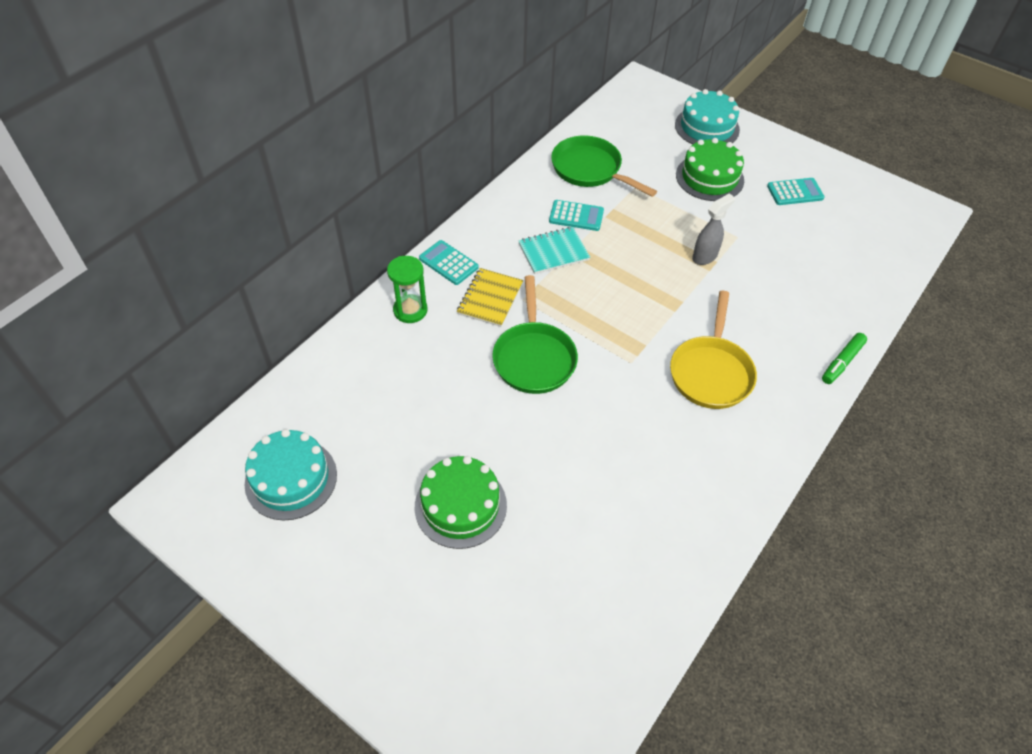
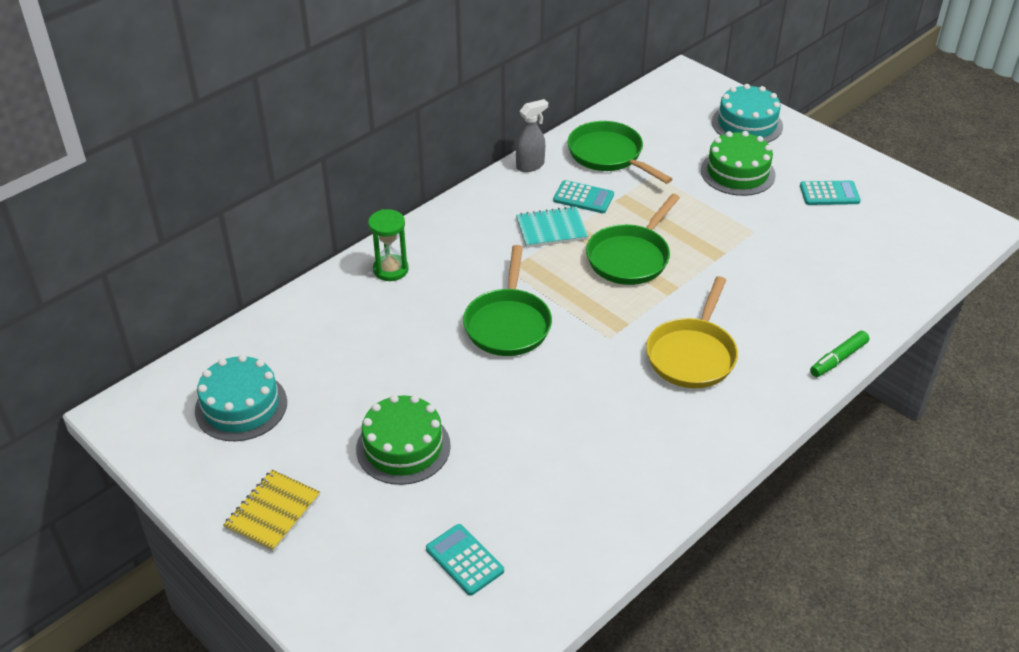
camera: 10 degrees right, 10 degrees down
(448, 263) = (439, 230): turquoise calculator -> turquoise calculator (464, 560)
(490, 299) = (475, 266): yellow notebook -> yellow notebook (273, 512)
(632, 274) = (630, 257): none -> green pan
(705, 256) = (713, 247): grey spray bottle -> grey spray bottle (530, 165)

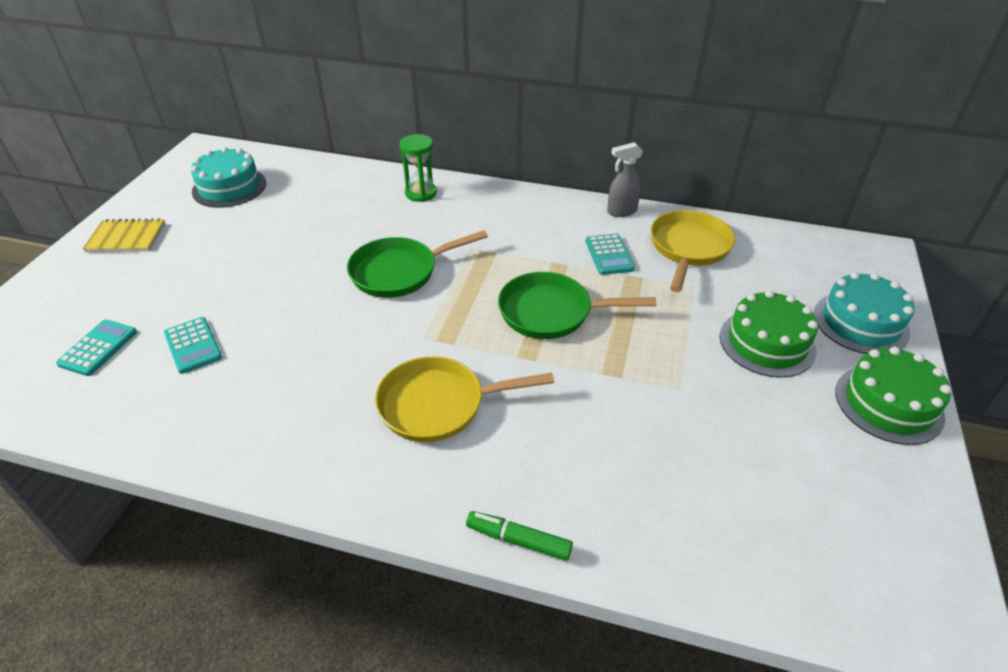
camera: 60 degrees right, 0 degrees up
(403, 447) = (218, 271): green cake -> green cake (888, 404)
(530, 165) = (621, 211): grey spray bottle -> grey spray bottle turned 135 degrees clockwise
(551, 229) = (546, 252): turquoise notebook -> none
(609, 155) = (688, 248): green pan -> yellow pan
(829, 194) = (820, 434): turquoise calculator -> turquoise calculator (193, 345)

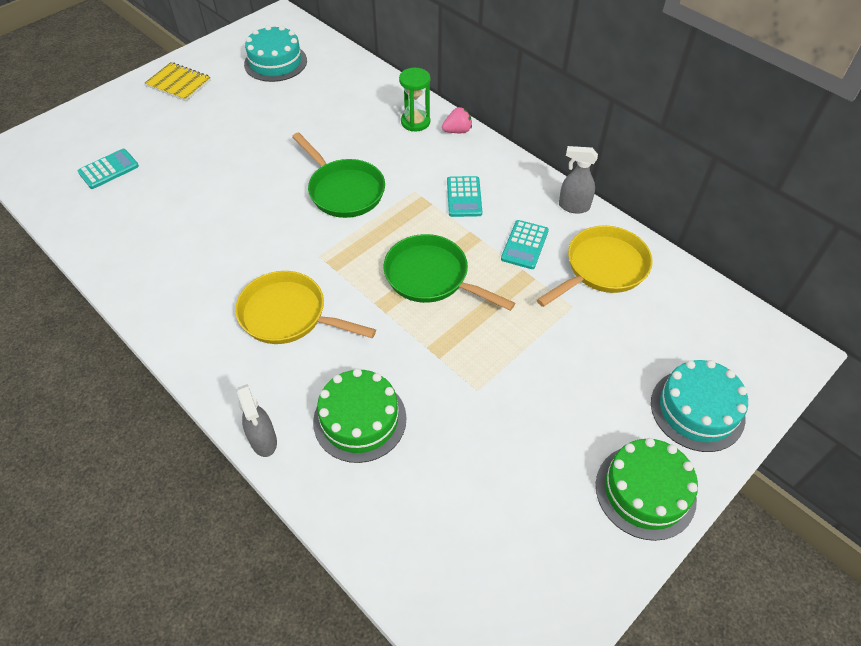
camera: 30 degrees right, 10 degrees up
(193, 345) = (165, 193): turquoise calculator -> turquoise calculator (464, 197)
(399, 272) = (344, 190): green pan -> green pan turned 135 degrees counterclockwise
(467, 188) = (457, 131): none -> pink strawberry
(518, 540) = (263, 441): green marker -> grey spray bottle
(767, 343) = (589, 387): green cake -> green cake (360, 419)

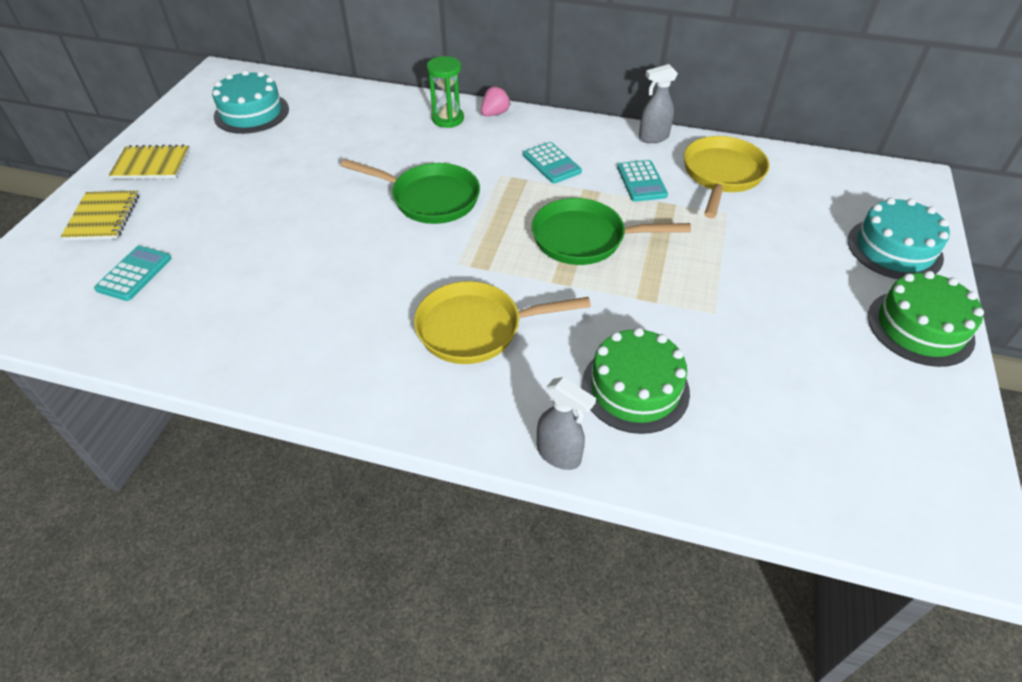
camera: 30 degrees left, 5 degrees down
(120, 116) = (103, 217): none -> yellow notebook

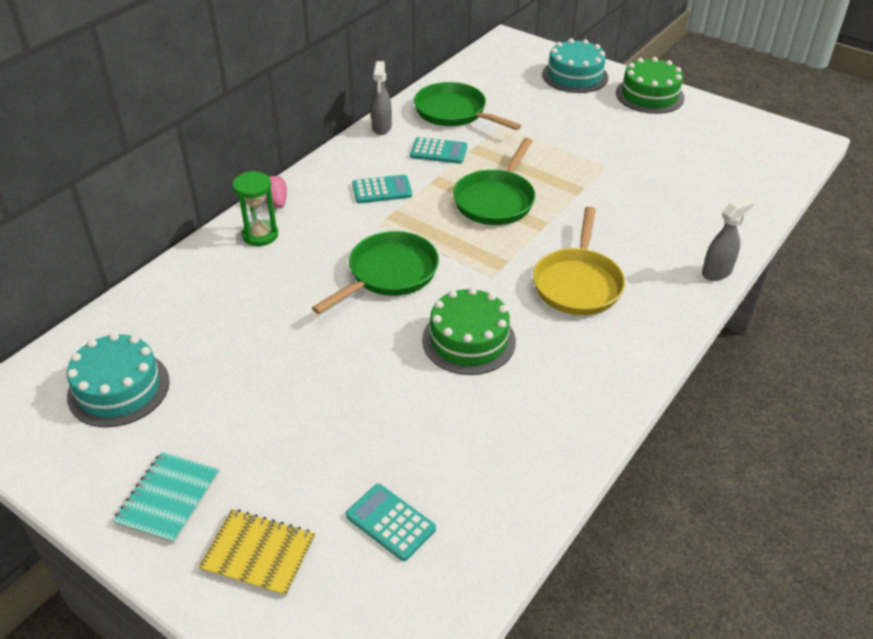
camera: 70 degrees left, 5 degrees down
(151, 164) = (168, 499): yellow notebook -> turquoise notebook
(635, 388) = (666, 222): green cake -> green cake (468, 340)
(722, 175) = (454, 112): yellow pan -> green pan

